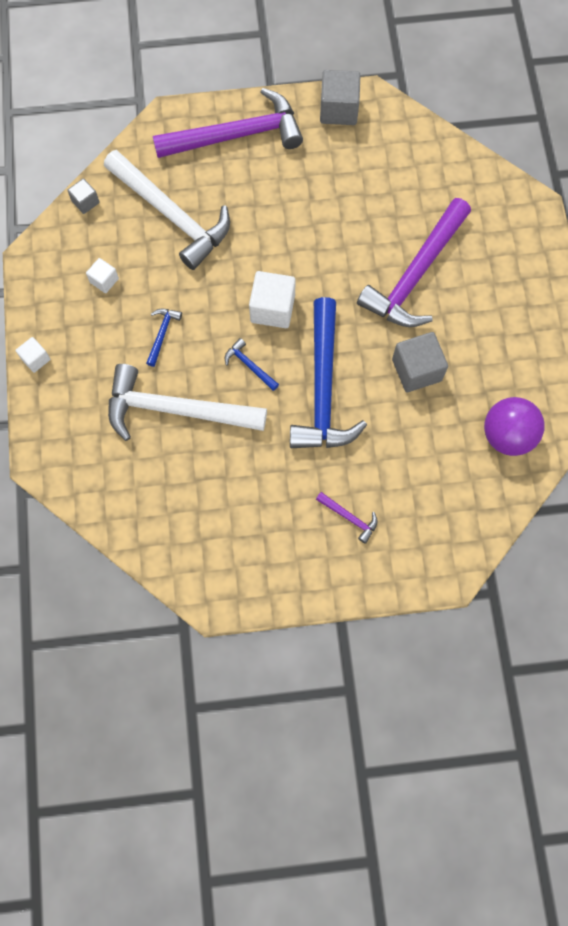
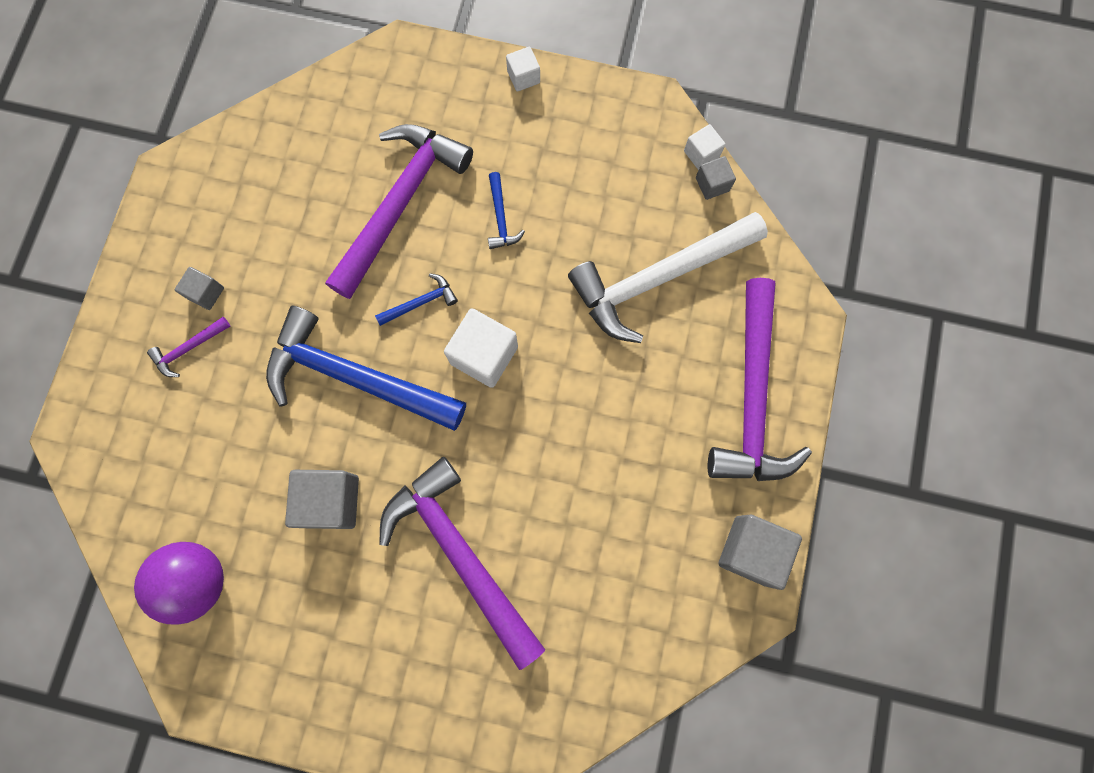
camera: 110 degrees right, 5 degrees up
(104, 280) = (596, 175): white cube -> white cube (701, 154)
(162, 334) = (501, 218): blue hammer -> blue hammer turned 45 degrees clockwise
(176, 410) = (400, 204): white hammer -> purple hammer
(301, 525) = (206, 293): none -> grey cube

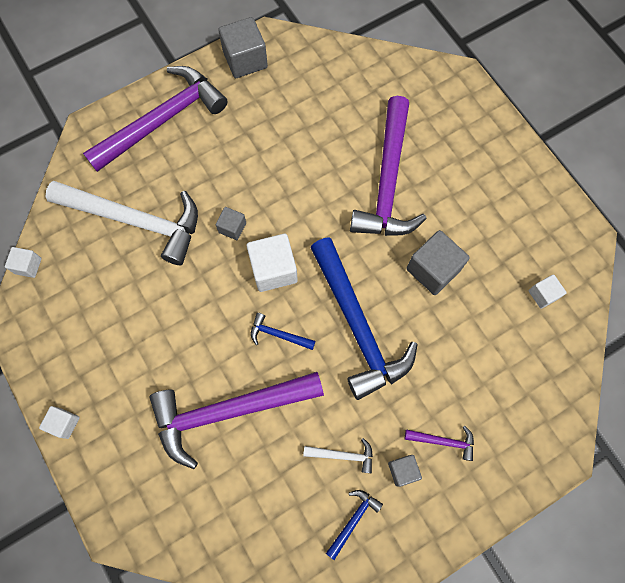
camera: 135 degrees left, 5 degrees down
(198, 580) = (543, 294): purple ball -> white cube
(269, 259) = (343, 455): none -> white hammer
(501, 218) = (179, 341): blue hammer -> blue hammer (353, 520)
(712, 184) = (45, 243): grey cube -> grey cube (232, 228)

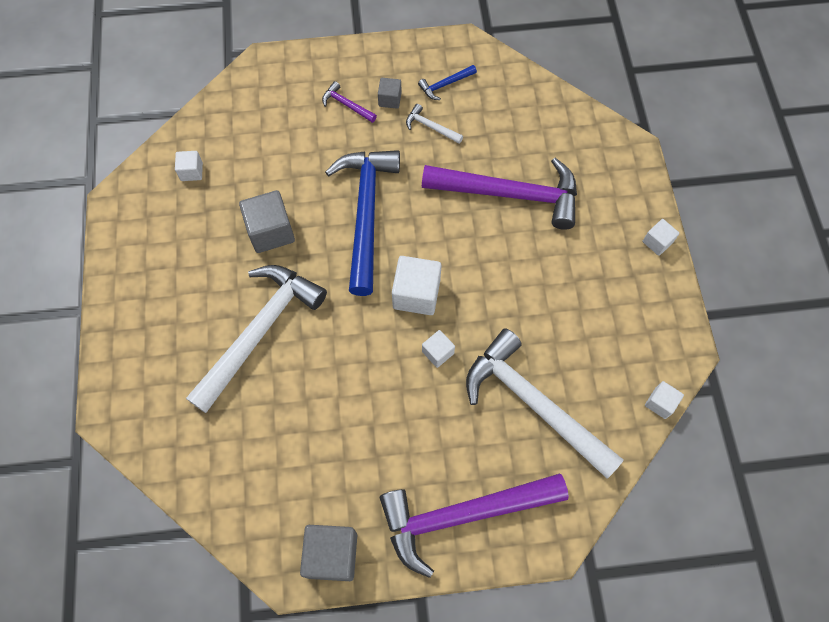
camera: 155 degrees left, 5 degrees down
(232, 228) = (438, 352): grey cube -> white cube
(278, 334) = (439, 236): blue hammer -> none
(388, 181) = (259, 331): purple hammer -> white hammer

